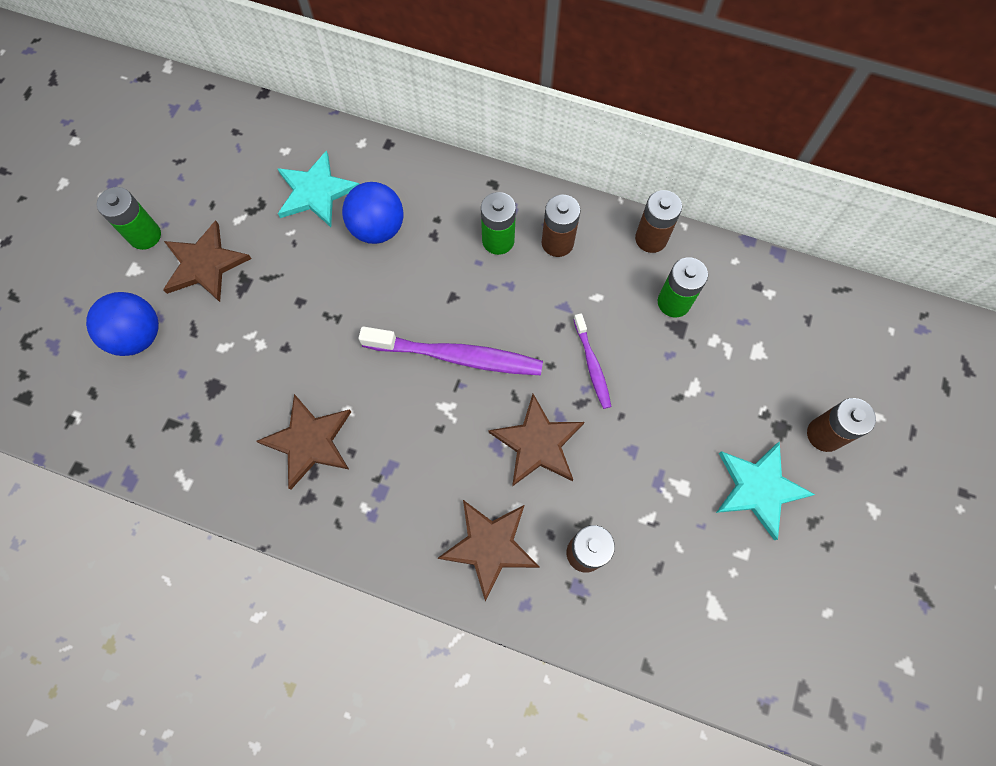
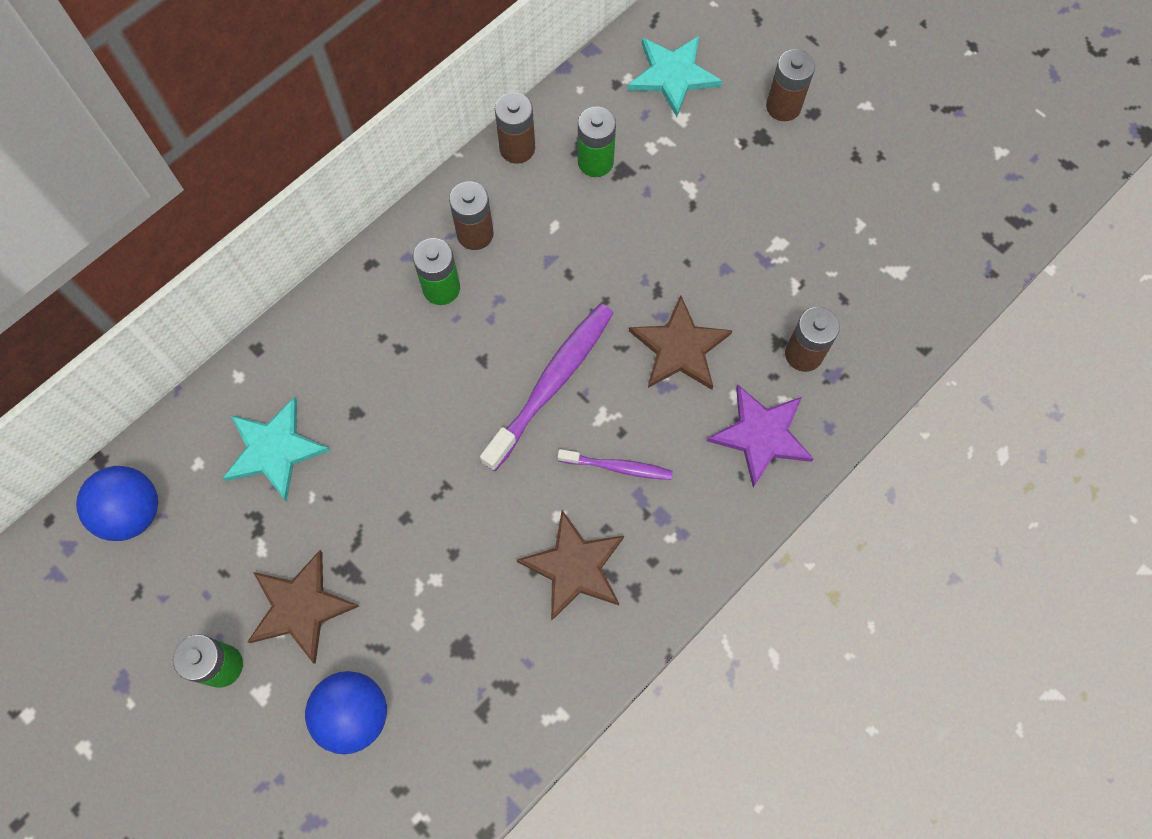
camera: 65 degrees left, 0 degrees up
(378, 229) = (360, 402): blue ball -> blue ball (132, 512)
(490, 546) = (761, 435): brown star -> purple star
(592, 365) = (624, 263): purple toothbrush -> purple toothbrush (617, 467)
(759, 488) = (808, 183): turquoise star -> turquoise star (673, 75)

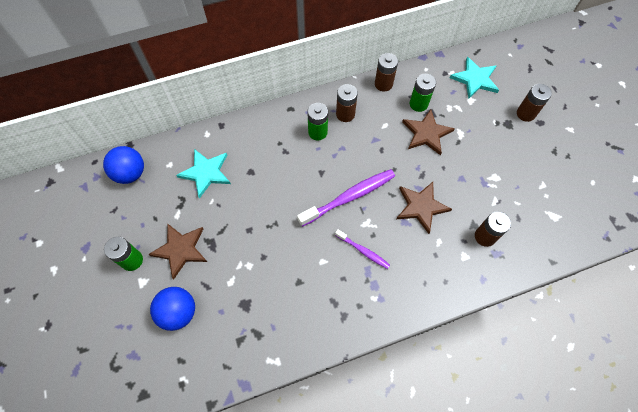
camera: 25 degrees right, 5 degrees down
(574, 567) = (319, 290): brown star -> brown star (426, 133)
(761, 435) = (444, 267): purple star -> none

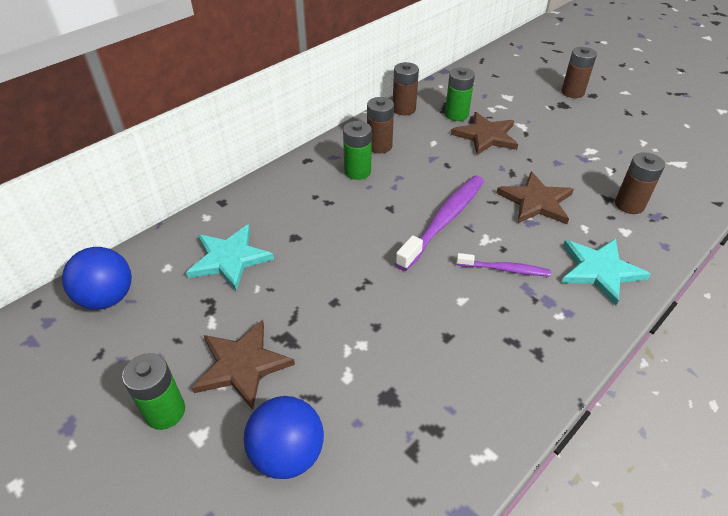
camera: 25 degrees left, 20 degrees down
(475, 79) = (498, 80): turquoise star -> turquoise star (599, 270)

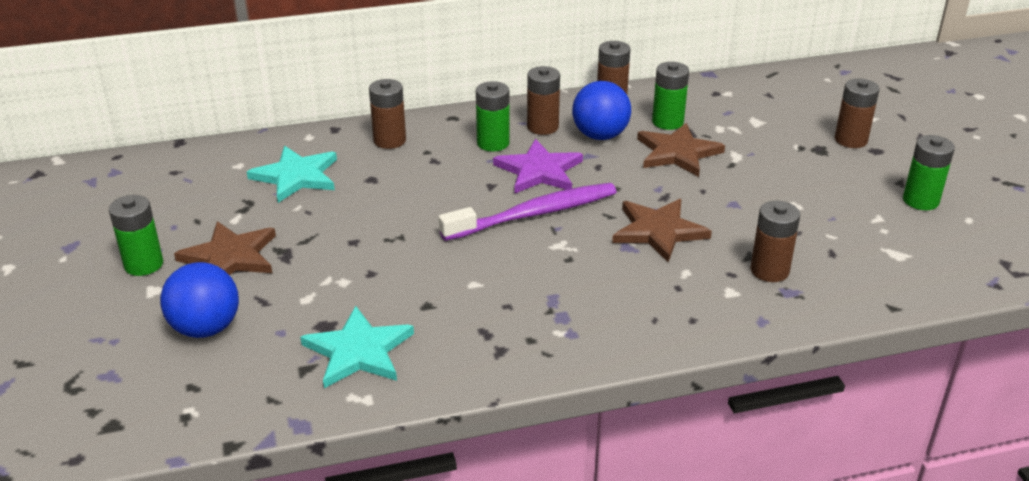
camera: 30 degrees right, 10 degrees down
(107, 298) = (172, 171): blue ball -> blue ball (600, 135)
(277, 197) = (389, 140): none -> brown battery
(412, 183) = (539, 171): none -> purple star
(505, 269) = (548, 276): purple toothbrush -> none
(599, 270) = (652, 313): turquoise star -> turquoise star (358, 351)
(651, 121) = (920, 201): none -> green battery

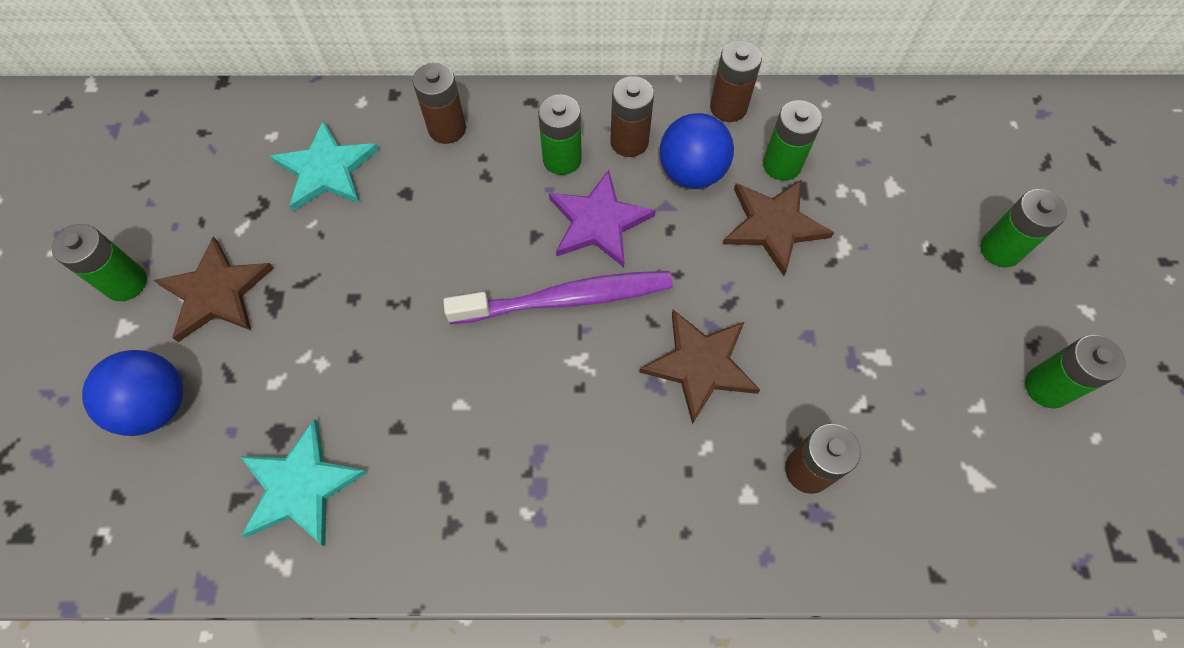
camera: 15 degrees right, 30 degrees up
(851, 140) = (1000, 250): brown battery -> green battery

